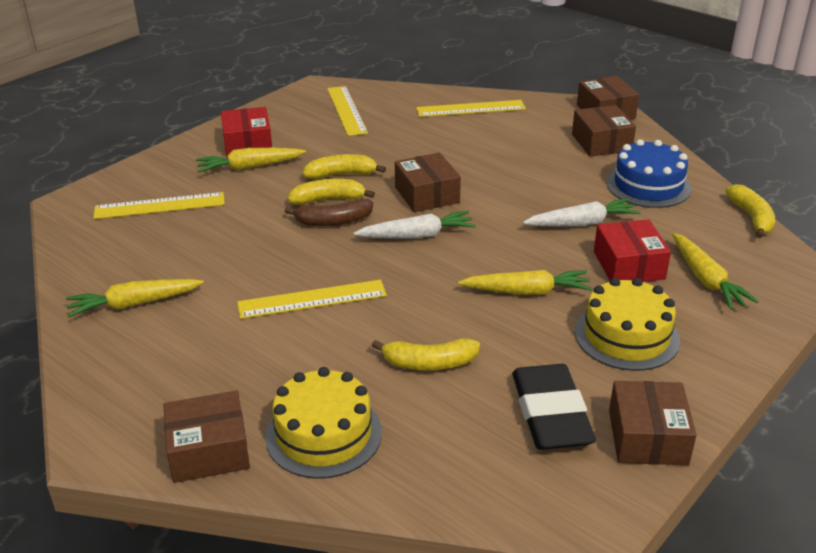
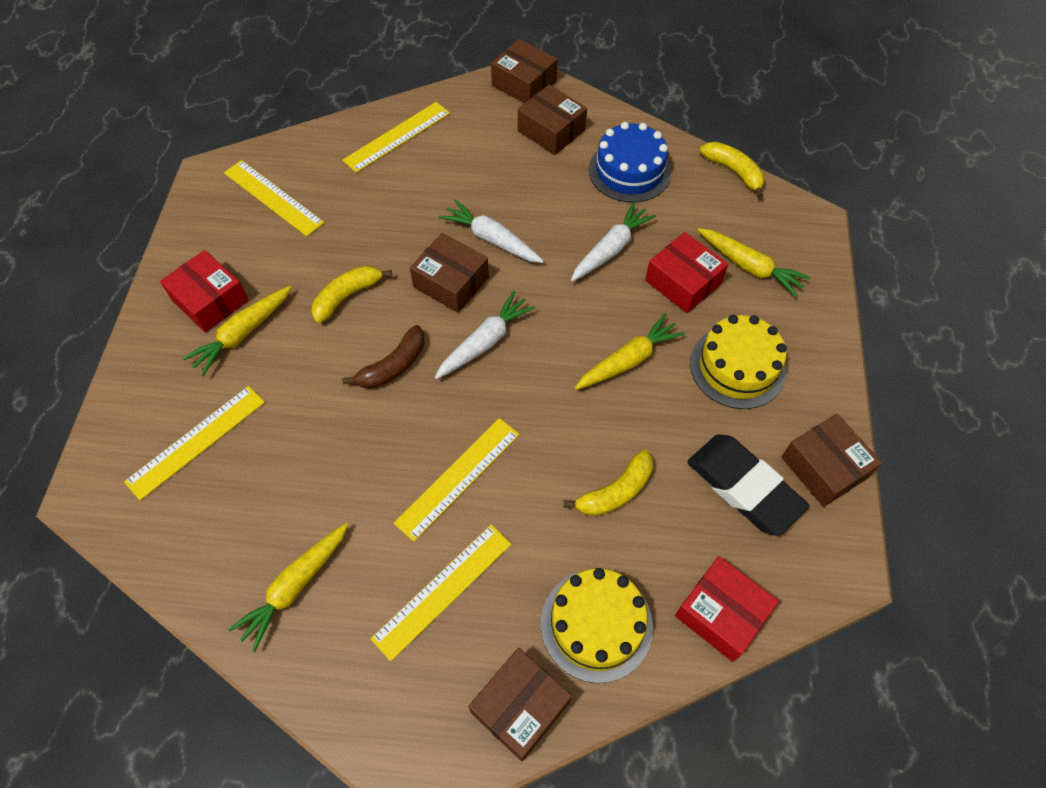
camera: 35 degrees left, 25 degrees up
(230, 355) = (442, 590): none -> yellow ruler
(328, 200) = (364, 338): yellow banana -> none
(439, 483) = (721, 613): none -> red box
(485, 183) = (492, 239): none -> white carrot

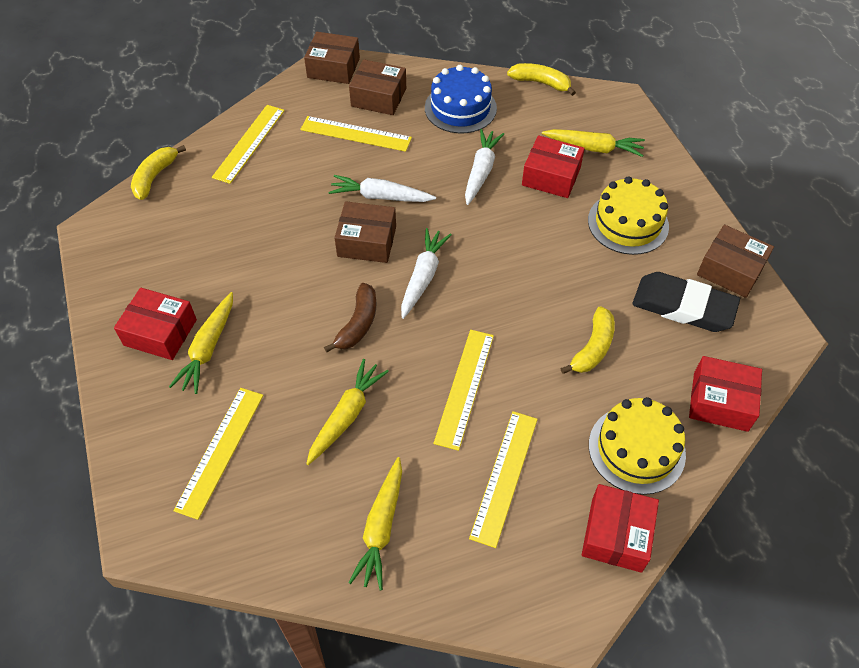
camera: 25 degrees left, 5 degrees down
(273, 197) = (166, 228): yellow ruler -> yellow ruler (356, 134)
(347, 296) = (284, 284): yellow banana -> yellow banana (155, 177)
(520, 707) = (616, 534): brown box -> red box
(628, 360) = (544, 248): yellow carrot -> yellow carrot (346, 415)

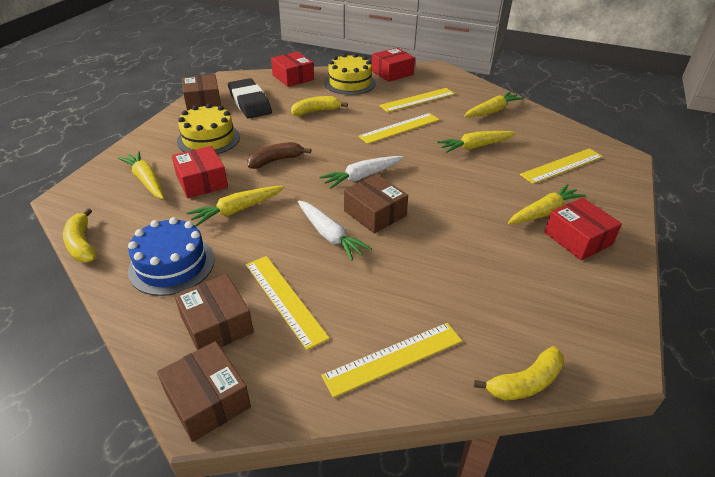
camera: 140 degrees left, 15 degrees down
(358, 324) = (429, 176): brown banana -> brown banana (276, 160)
(481, 171) = (237, 210): white carrot -> yellow carrot

